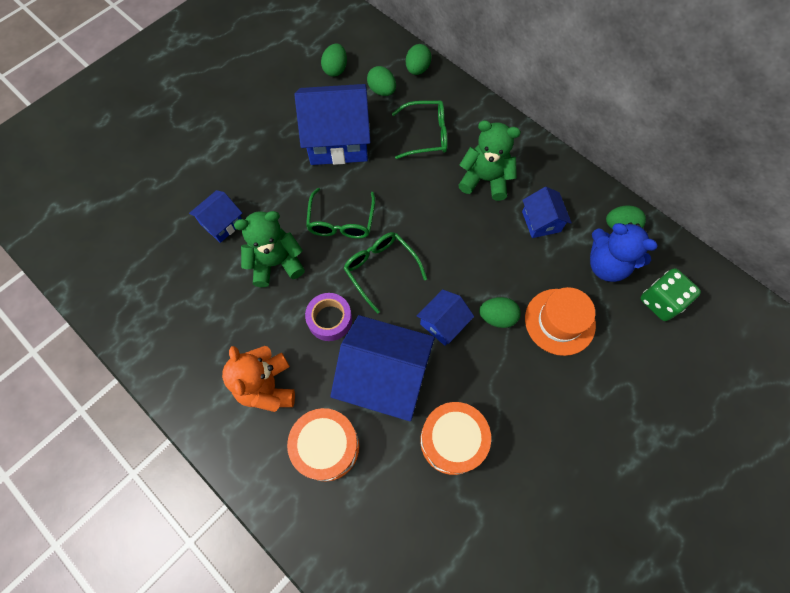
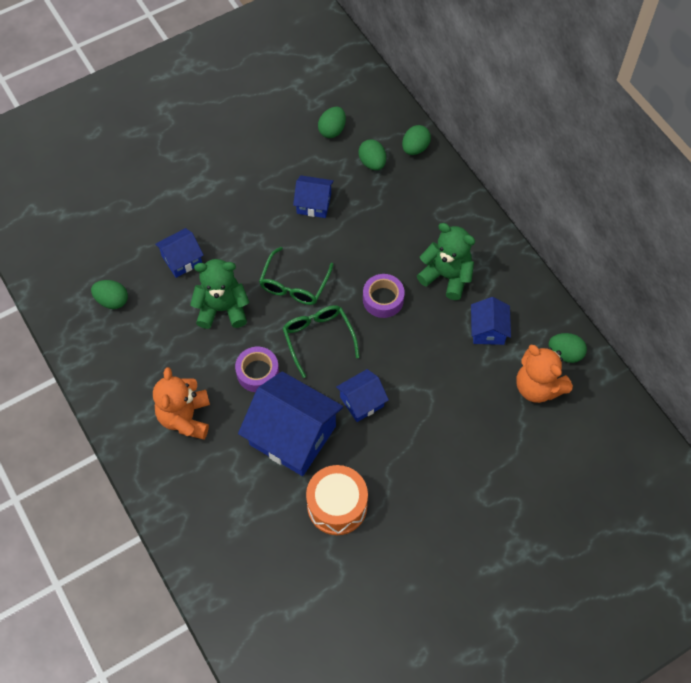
camera: 15 degrees right, 5 degrees down
(327, 447) = (224, 482): orange drum -> none
(338, 140) = (314, 204): blue house -> blue house, size x0.52
(426, 135) = (403, 218): green glasses -> none
(432, 216) = (383, 299): none -> purple tape
(497, 317) = (414, 409): green egg -> green egg (112, 300)
(559, 321) = (472, 427): orange hat -> none
(607, 265) = (538, 386): blue teddy bear -> orange teddy bear
(660, 301) = (578, 433): green dice -> none

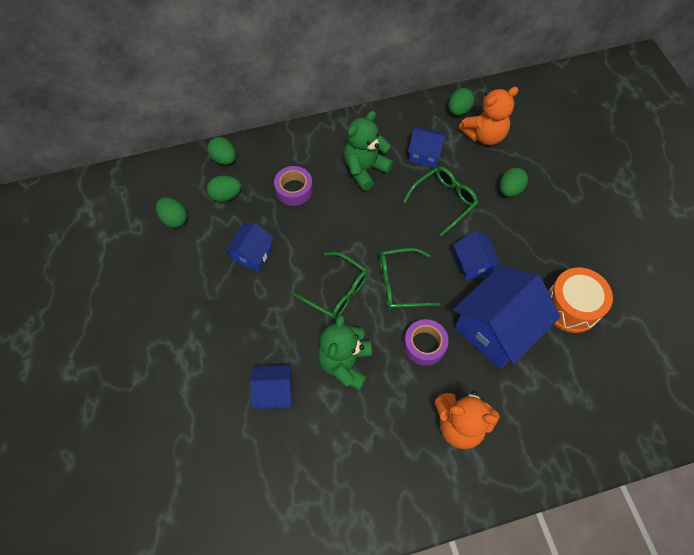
camera: 75 degrees left, 0 degrees up
(112, 300) = (302, 477): green egg -> green egg (510, 190)
(182, 260) = (274, 392): blue house -> blue house turned 75 degrees counterclockwise
(383, 299) = (374, 222): purple tape -> purple tape (294, 190)
(431, 360) = (444, 201): none -> green glasses

